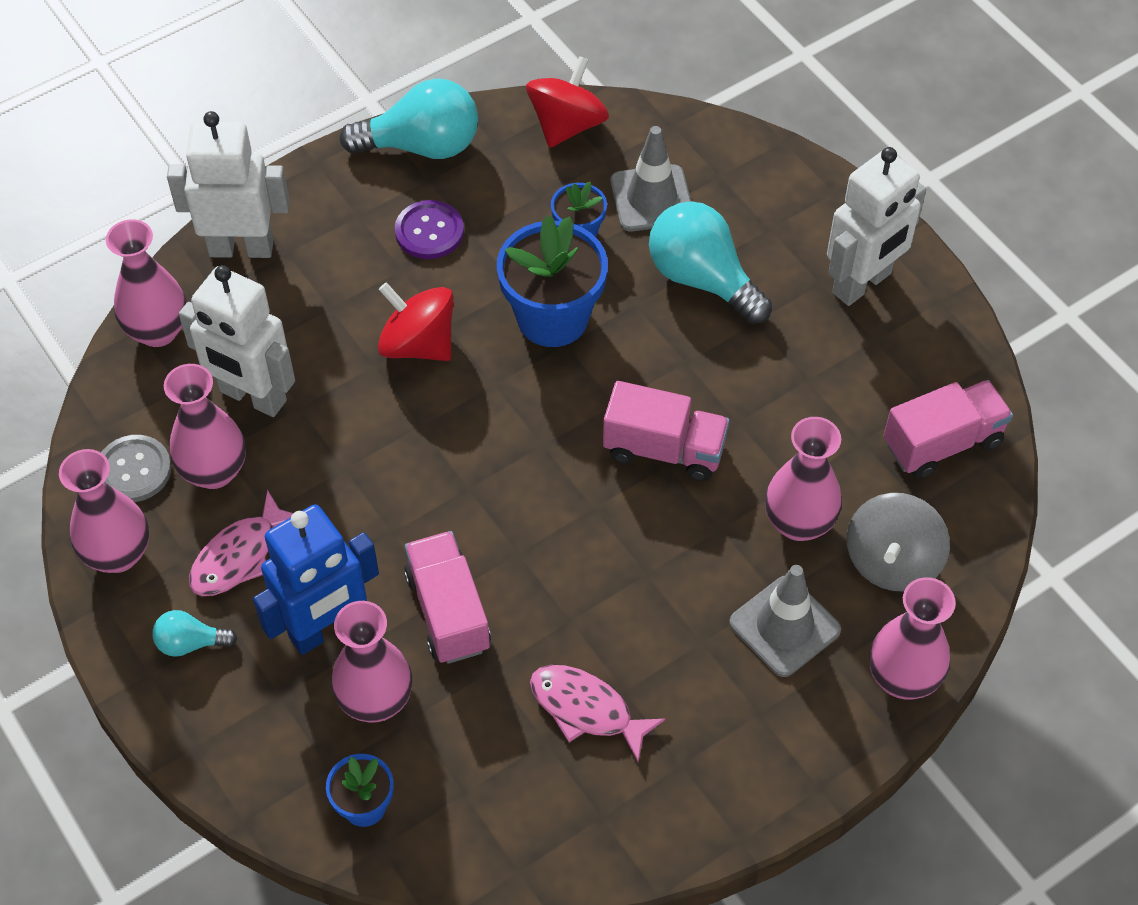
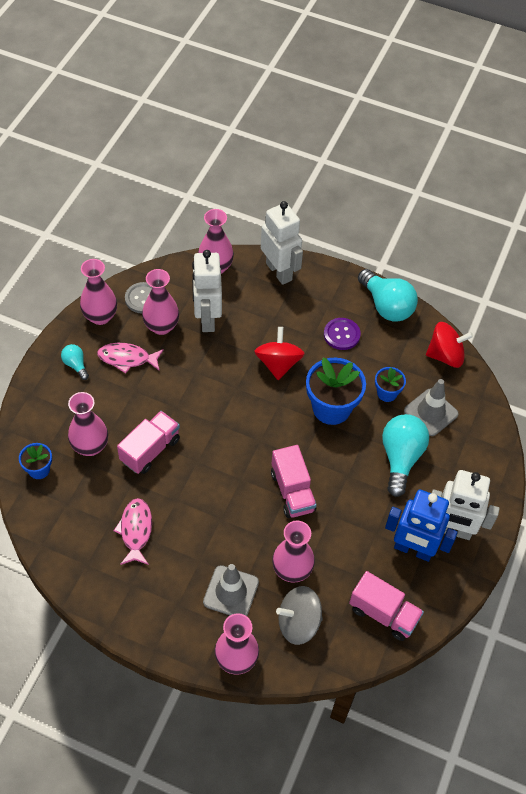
camera: 55 degrees right, 0 degrees up
(325, 629) = (112, 409): blue robot -> blue robot (413, 550)

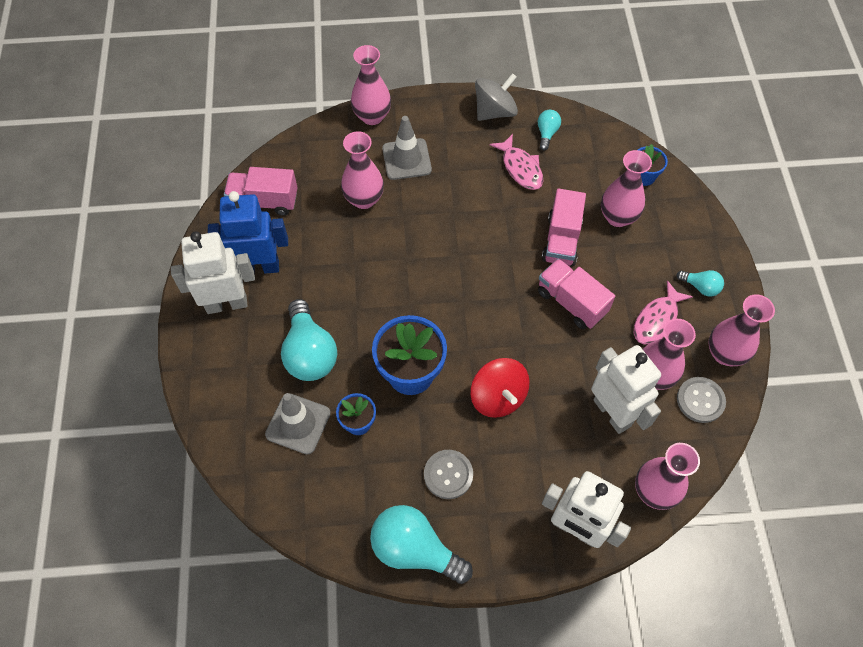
camera: 155 degrees right, 5 degrees up
(87, 553) = (547, 133): none -> turquoise light bulb
(127, 358) = (657, 320): pink fish -> pink fish turned 150 degrees clockwise
(292, 491) = (402, 266): pink truck -> pink truck (571, 302)
(298, 623) = (335, 162): grey spinning top -> grey spinning top (495, 111)
(341, 334) = (448, 475): purple button -> grey button
(445, 355) = (310, 512): red spinning top -> none

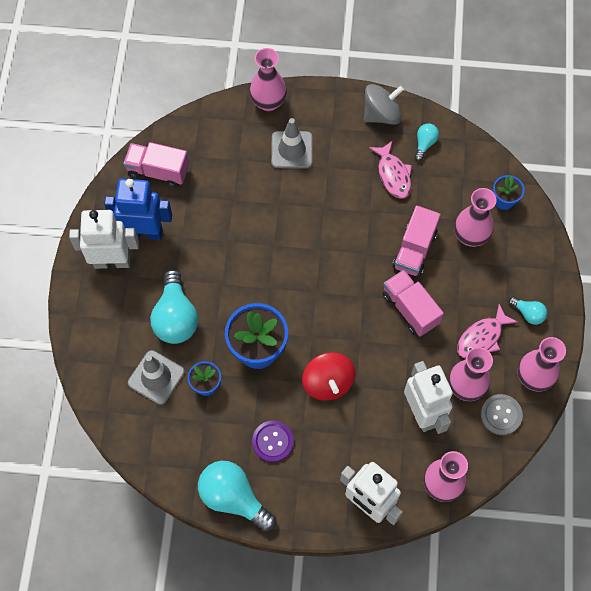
camera: 10 degrees right, 5 degrees up
(364, 199) = (246, 183): pink vase -> none
(448, 475) = (273, 441): grey button -> purple button

